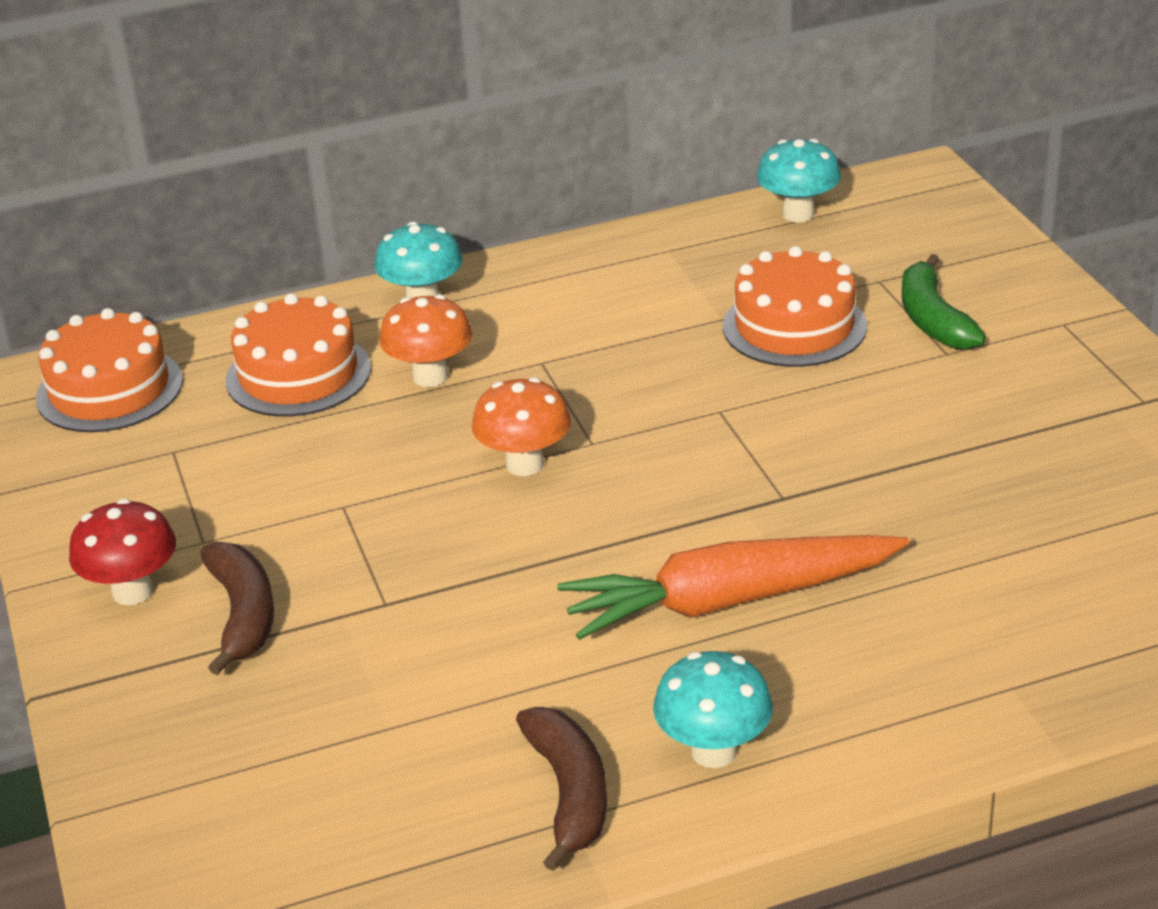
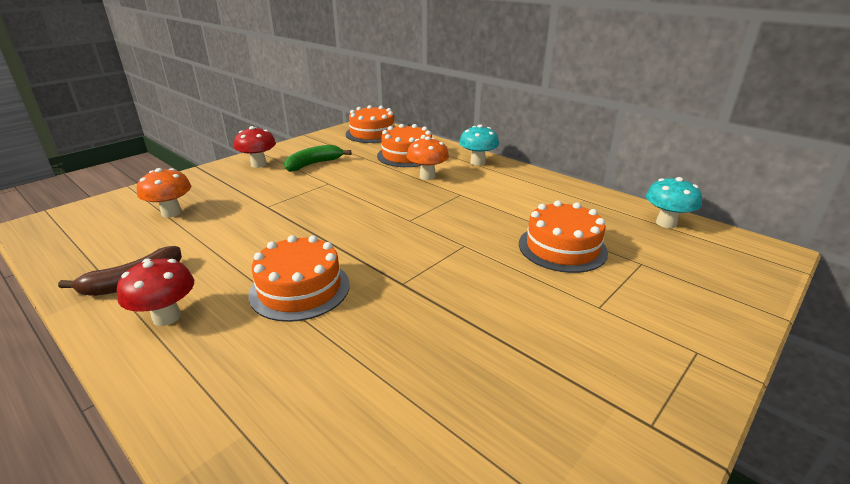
camera: 60 degrees right, 5 degrees down
(243, 615) = (250, 184): brown banana -> none
(524, 464) = (381, 209): orange mushroom -> orange mushroom (171, 213)
(713, 751) = (167, 317): turquoise mushroom -> red mushroom
(728, 601) = (300, 289): orange carrot -> orange cake
(933, 319) = (628, 292): green banana -> green banana (314, 164)

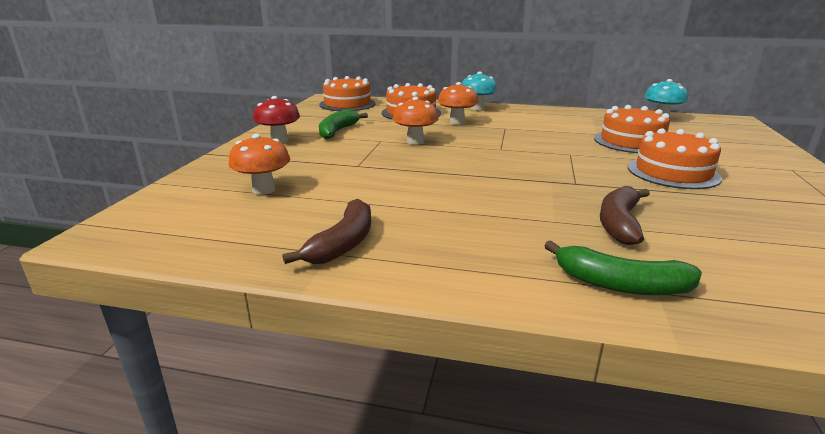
camera: 30 degrees left, 5 degrees down
(167, 317) = (436, 254): red mushroom -> none
(230, 410) = (620, 284): none -> green banana
(300, 289) = (509, 206): orange cake -> orange cake (673, 172)
(352, 191) = (415, 142): none -> orange mushroom
(353, 346) = (619, 223): none -> brown banana

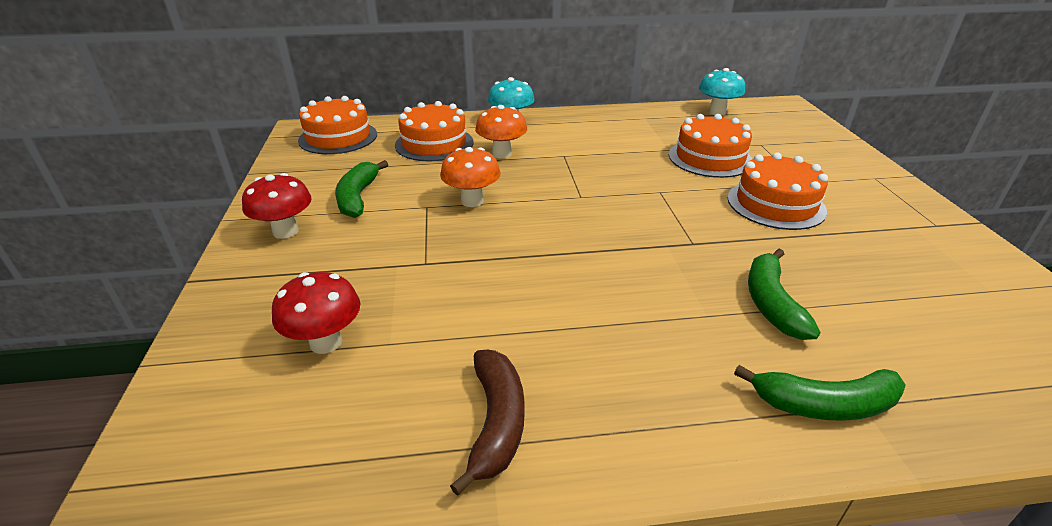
camera: 20 degrees left, 10 degrees up
(264, 190) = (326, 342): orange mushroom -> red mushroom
(619, 223) = (771, 303): brown banana -> green banana

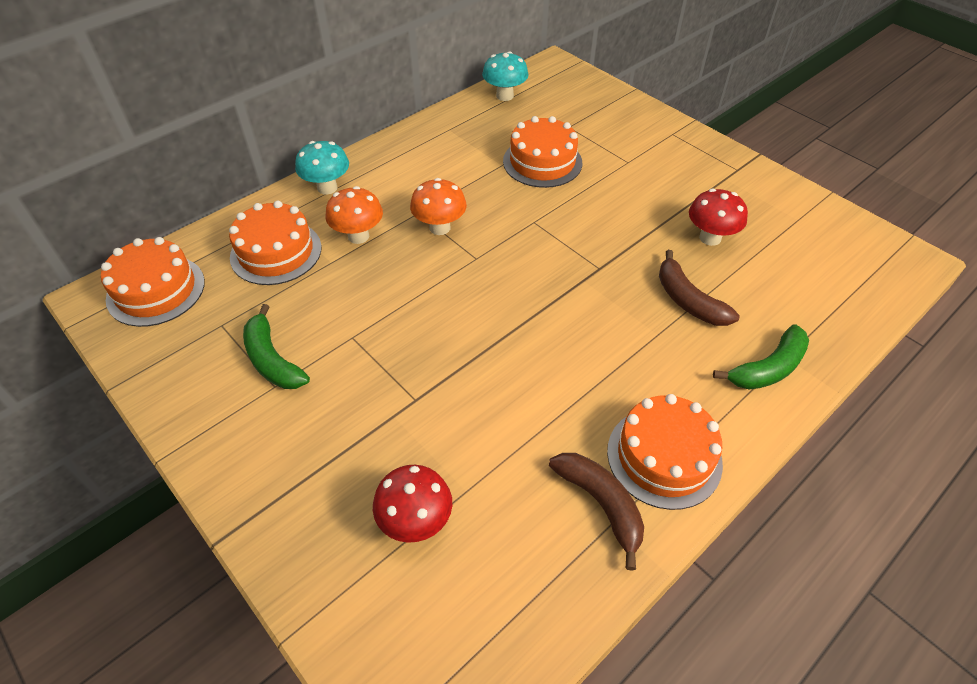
camera: 35 degrees left, 15 degrees up
(285, 231) = (245, 437): red mushroom -> red mushroom (710, 238)
(472, 201) = (387, 309): orange mushroom -> orange mushroom (440, 227)
(771, 303) = (688, 300): green banana -> brown banana
(776, 204) = (626, 196): orange cake -> orange cake (664, 456)

